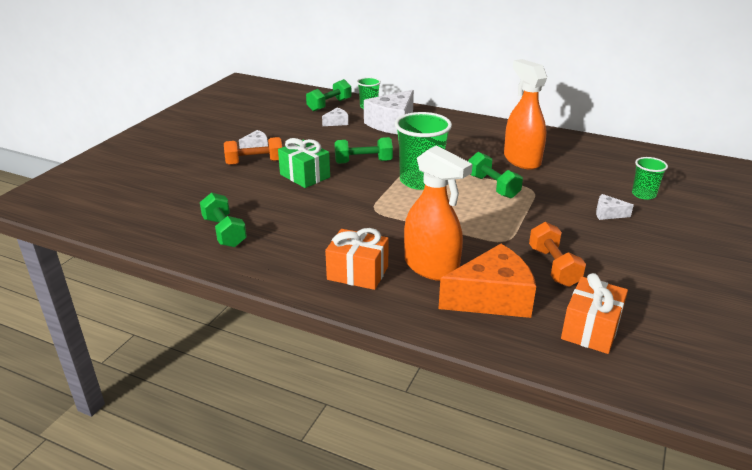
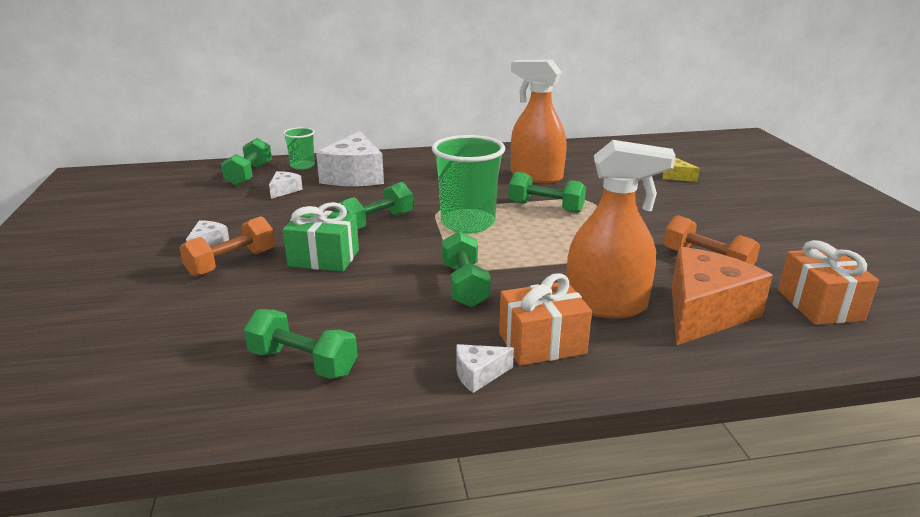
camera: 35 degrees left, 5 degrees down
(361, 221) = (464, 285): none -> green dumbbell
(608, 214) = (675, 200): white cheese -> white cheese (478, 374)
(643, 194) = (676, 177): green cup -> yellow cheese

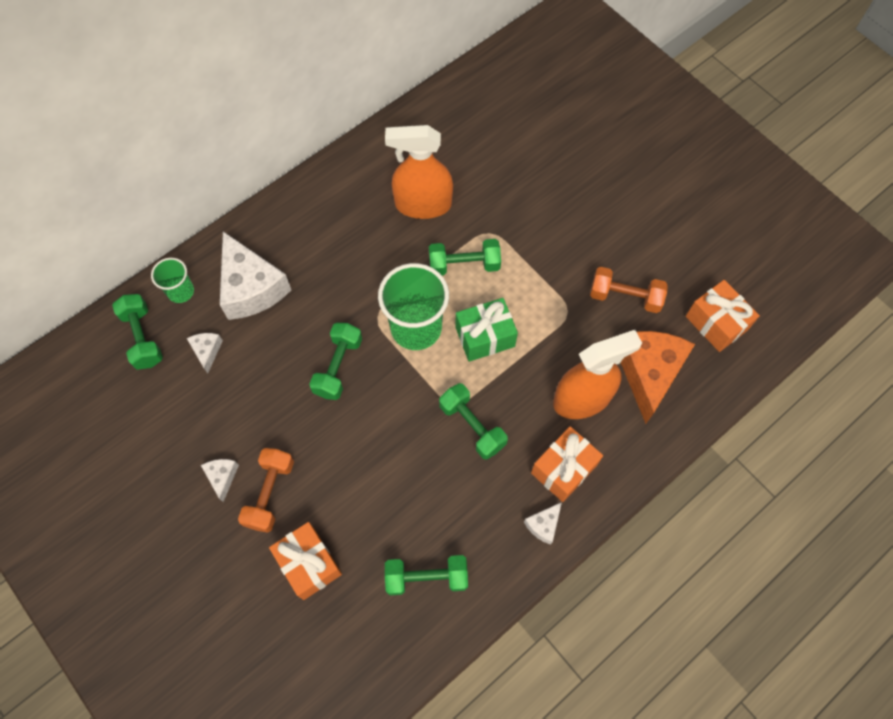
camera: 30 degrees left, 40 degrees up
(205, 311) = (309, 564): none -> orange gift
(324, 258) = (338, 446): green gift -> green gift (485, 337)
(676, 177) = (545, 145): yellow cheese -> none

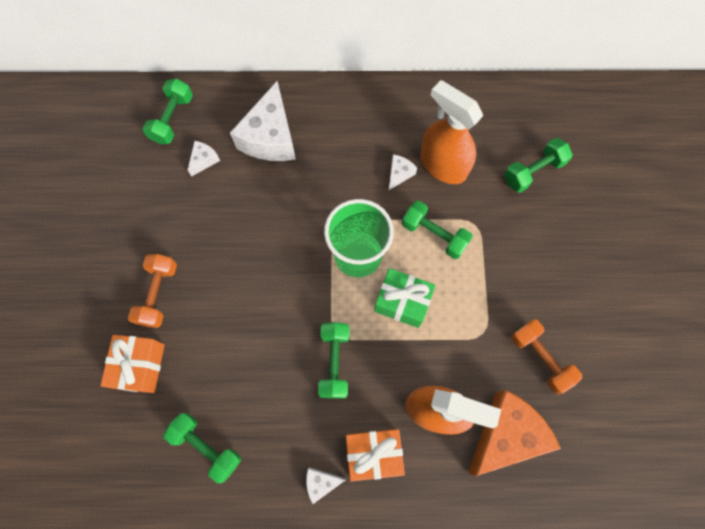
camera: 40 degrees right, 5 degrees up
(181, 291) = (223, 105): green cup -> none
(222, 477) = (139, 257): white cheese -> white cheese (399, 174)
(270, 493) = (158, 294): orange dumbbell -> orange dumbbell turned 45 degrees counterclockwise
(338, 367) = (279, 240): green dumbbell -> green dumbbell (533, 172)
(716, 323) = (599, 440): orange gift -> none

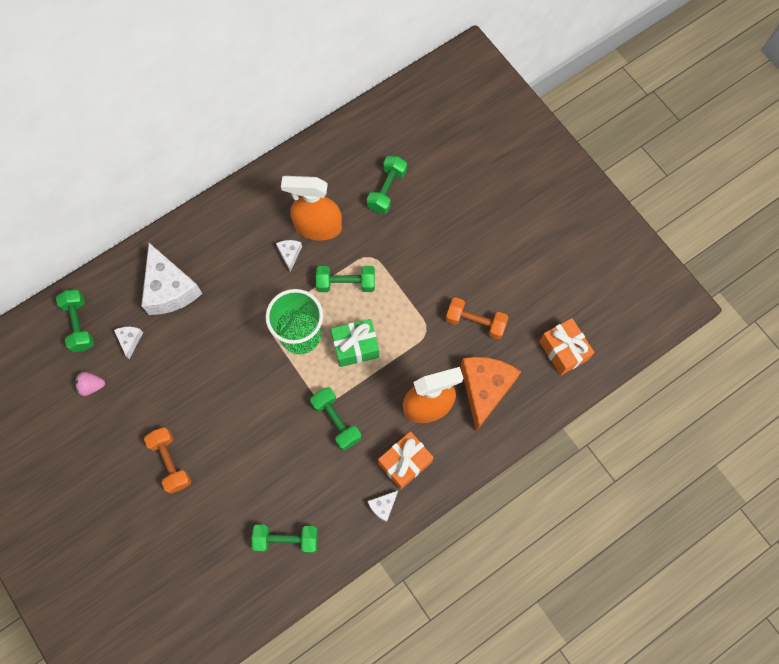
camera: 35 degrees left, 0 degrees up
(140, 366) = (196, 520): orange gift -> orange gift (563, 350)
(143, 179) = (91, 386): none -> pink strawberry

